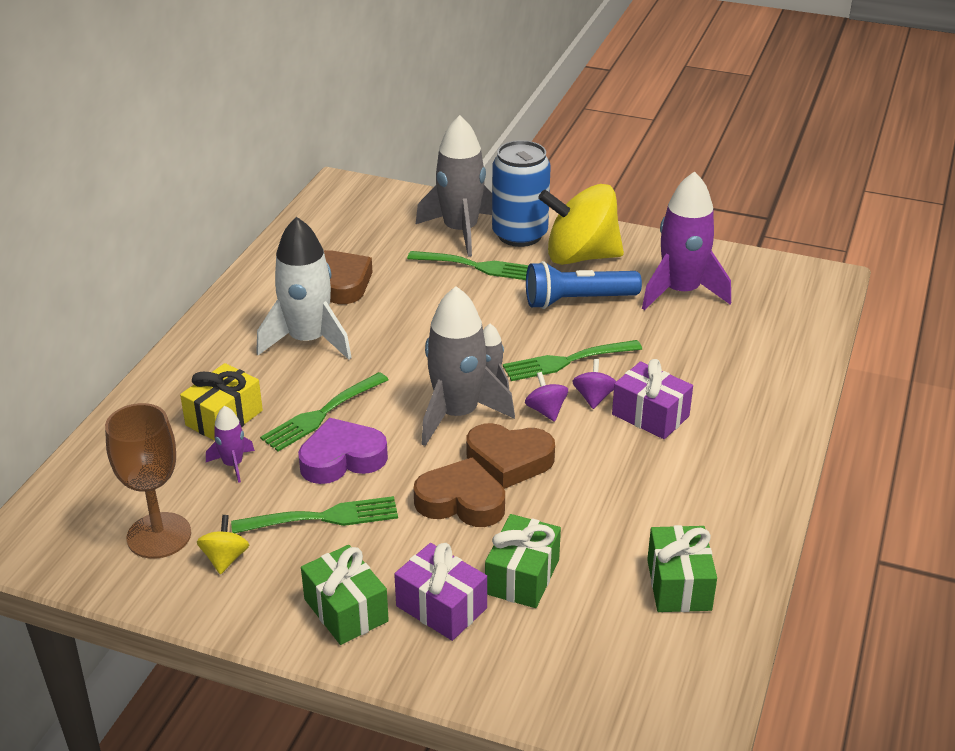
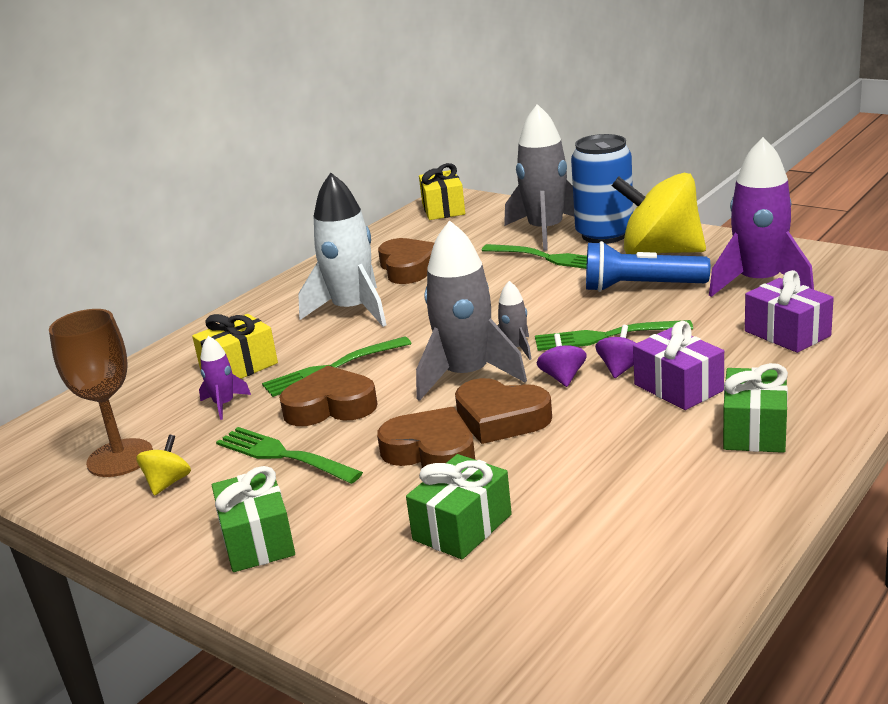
camera: 20 degrees right, 10 degrees down
(323, 517) = (283, 455): green fork -> green fork turned 150 degrees counterclockwise
(341, 202) = (443, 209): none -> yellow gift
(342, 459) = (330, 406): purple heart -> brown heart
(441, 607) = (358, 548): purple gift -> purple gift (787, 333)
(679, 585) = (643, 553): green gift -> green gift (754, 430)

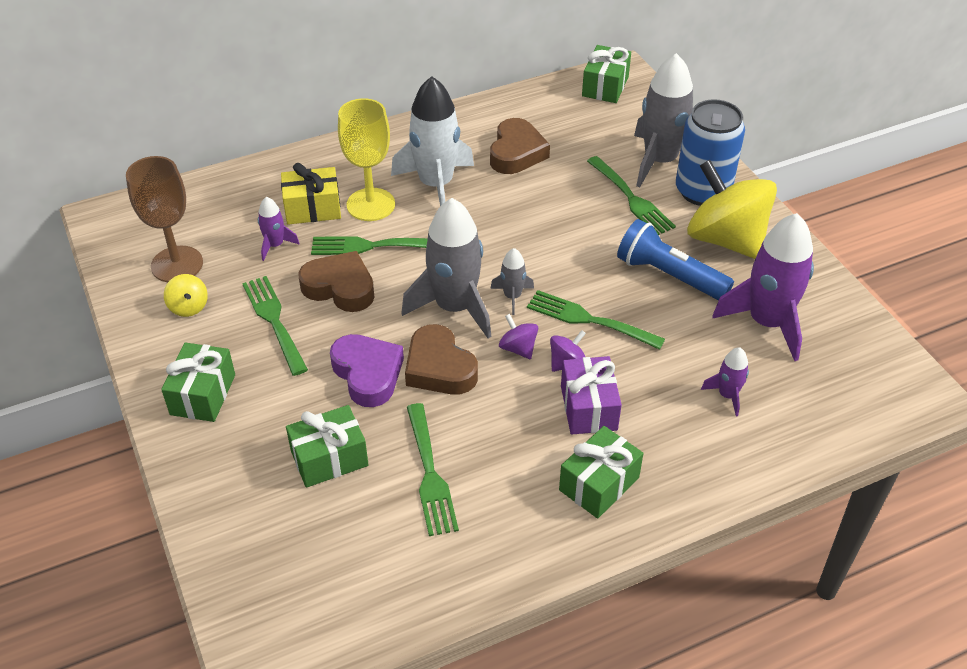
camera: 25 degrees right, 20 degrees up
(168, 483) = (189, 307): yellow spinning top -> yellow spinning top turned 105 degrees clockwise
(300, 344) = (371, 205): none -> yellow goblet
(431, 451) = (368, 374): brown heart -> purple heart
(443, 209) = (605, 86): yellow gift -> green gift
(562, 377) = (518, 348): purple spinning top -> purple spinning top turned 60 degrees counterclockwise
(583, 493) = (430, 474): none -> green fork
(787, 333) = (727, 395): purple gift -> purple rocket

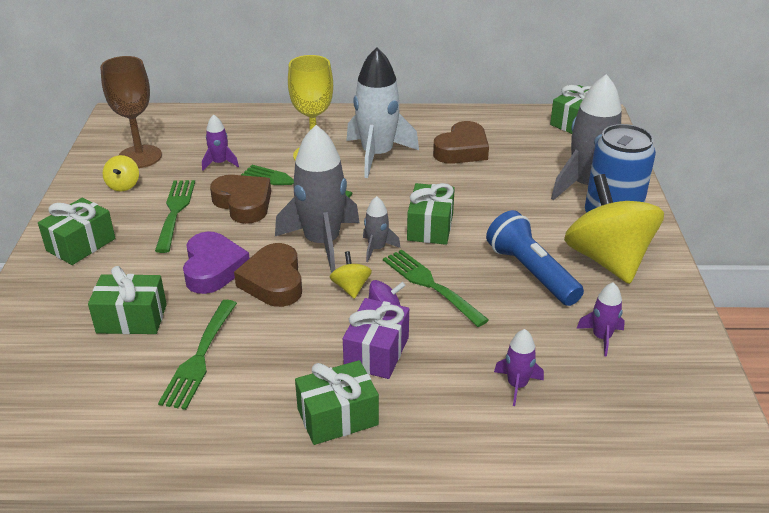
camera: 25 degrees right, 10 degrees down
(313, 208) = (268, 147): yellow gift -> none
(518, 348) = (351, 287): purple spinning top -> yellow spinning top
(546, 255) = (430, 227): none -> green gift
(631, 198) = (539, 206): green fork -> none
(767, 323) = (601, 337): purple rocket -> purple rocket, size x0.47

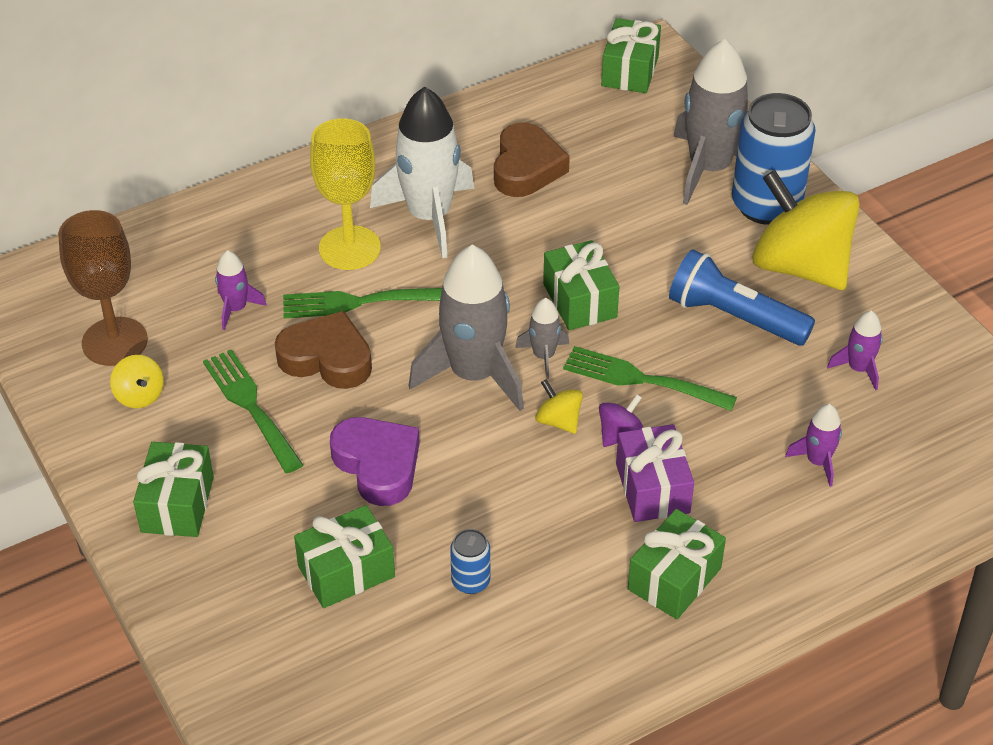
camera: 30 degrees left, 10 degrees up
(199, 357) = (470, 581): green fork -> blue can
(273, 282) = (465, 451): brown heart -> none

